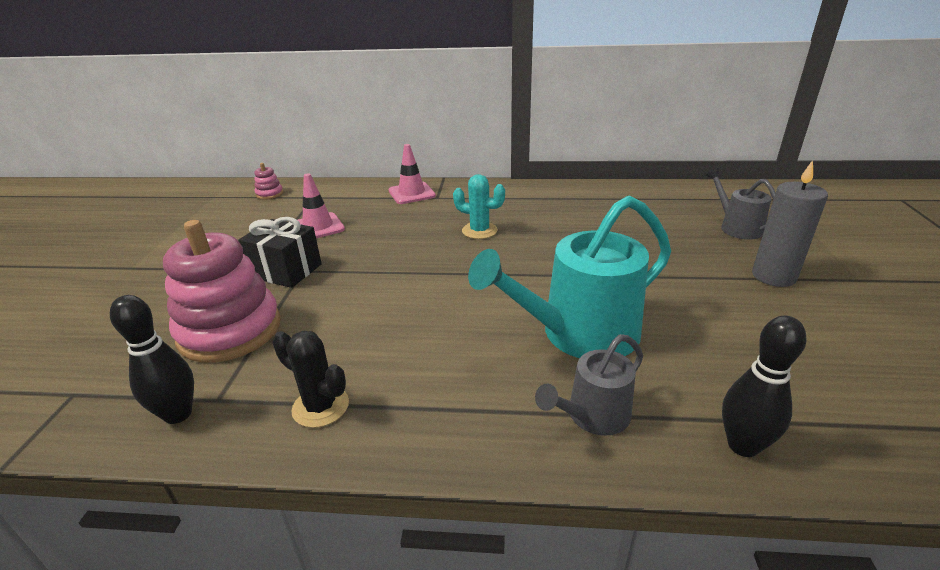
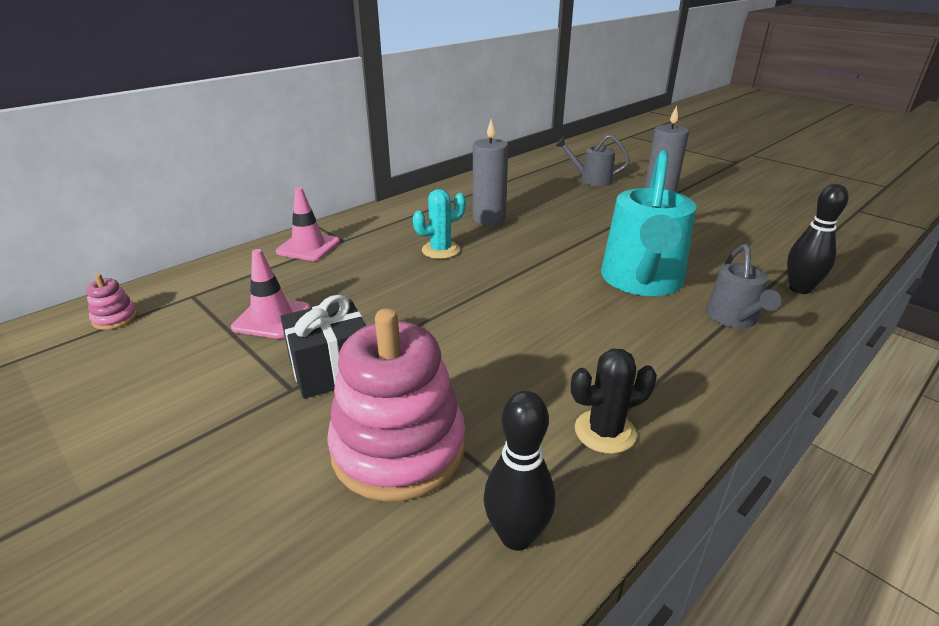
camera: 50 degrees left, 0 degrees up
(562, 223) = (489, 218): none -> grey candle

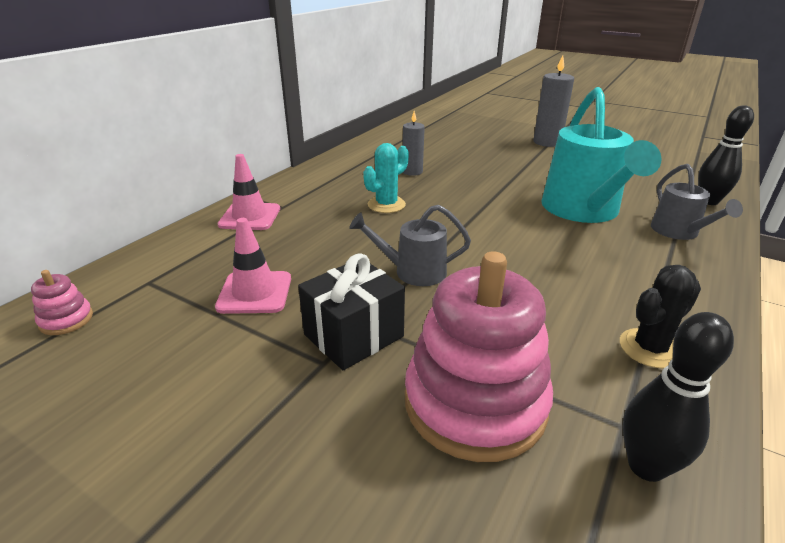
camera: 15 degrees left, 0 degrees up
(489, 218) = (412, 172): grey candle -> grey candle, size x0.64
(591, 180) = (480, 130): grey watering can -> grey watering can (413, 272)

